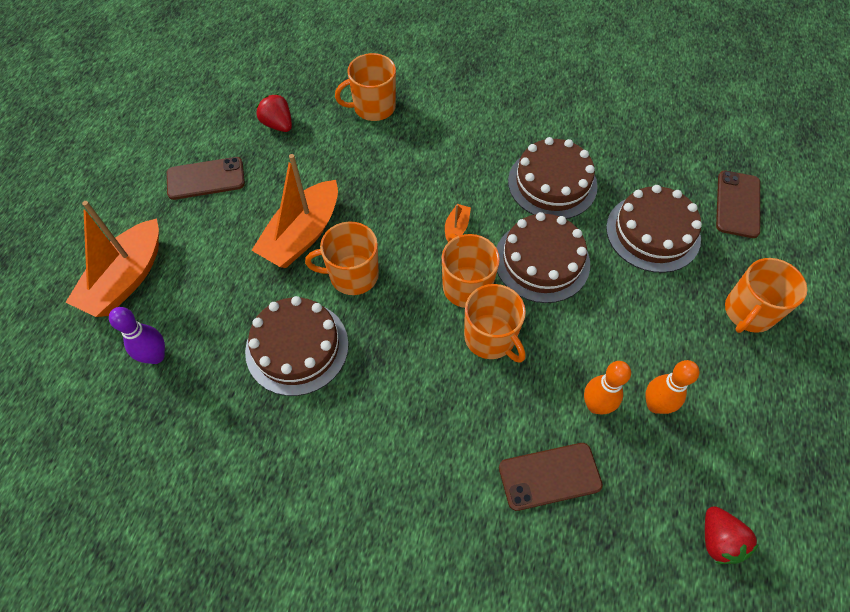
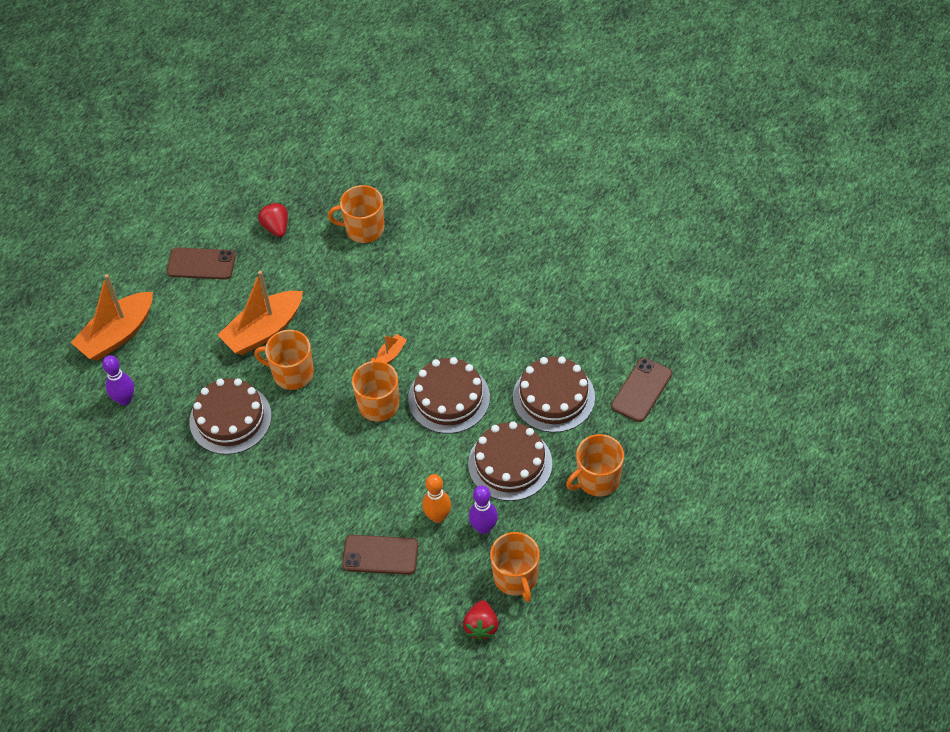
camera: 20 degrees right, 5 degrees down
(490, 338) = (380, 448): orange mug -> orange mug (516, 577)
(552, 183) = (489, 334): brown cake -> brown cake (510, 463)
(655, 405) = (484, 528): orange bowling pin -> purple bowling pin

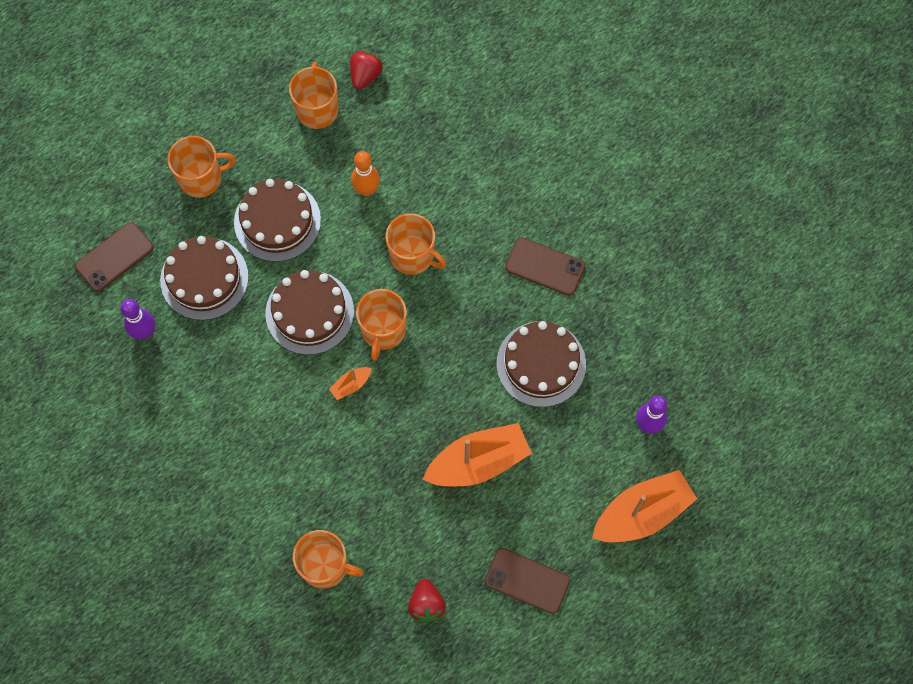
camera: 165 degrees left, 15 degrees up
(292, 373) = (462, 397): orange mug -> orange mug (413, 255)
(380, 555) = (433, 169): brown phone -> brown phone (545, 266)
(484, 528) = (328, 165): purple bowling pin -> purple bowling pin (144, 332)

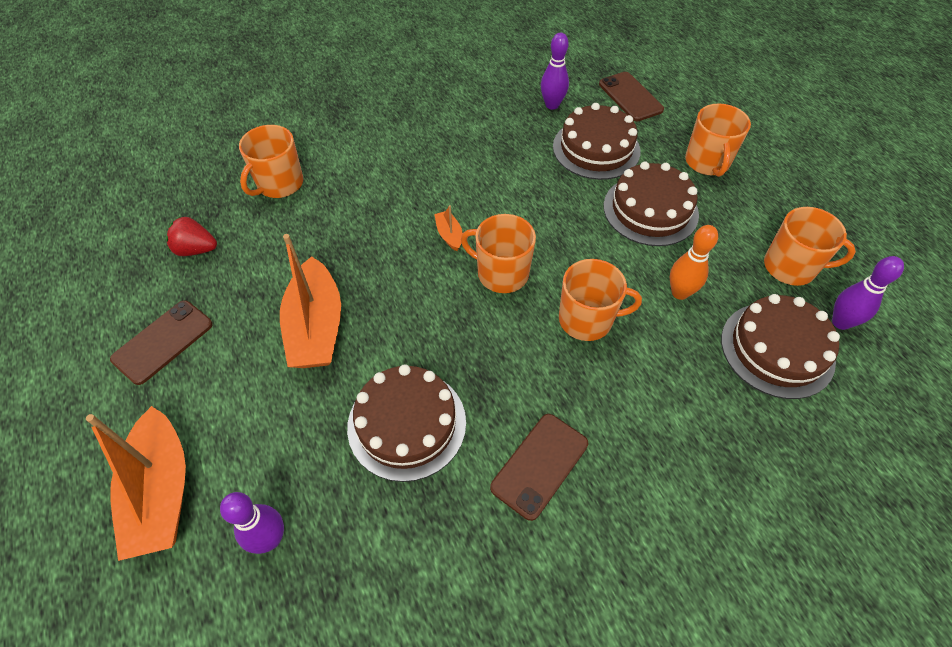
camera: 105 degrees right, 15 degrees down
(309, 312) = (540, 217): brown cake -> brown cake (777, 349)
(365, 75) = (840, 322): red strawberry -> purple bowling pin
(413, 255) = (586, 319): orange mug -> orange mug turned 135 degrees counterclockwise

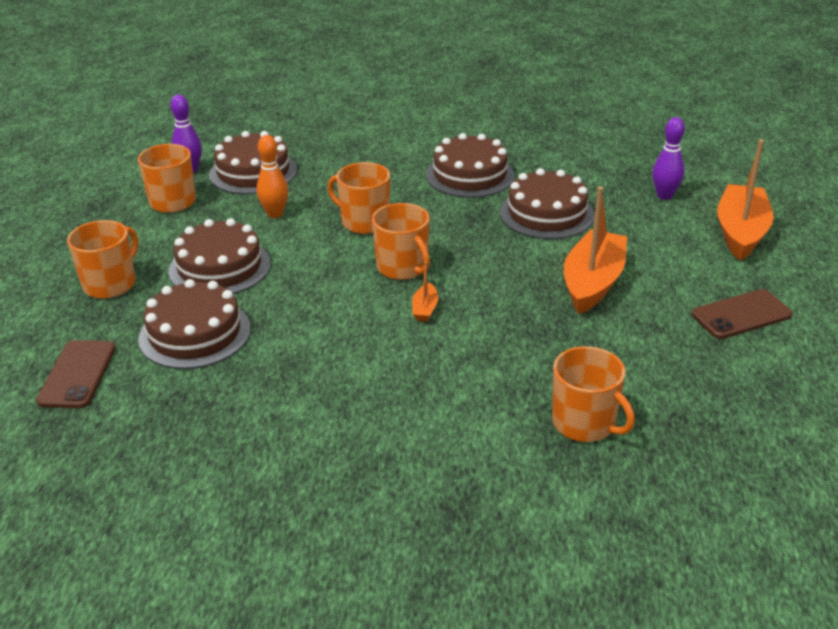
camera: 150 degrees left, 20 degrees down
(196, 249) = (702, 382): red strawberry -> none
(279, 184) = (584, 423): orange mug -> orange mug turned 75 degrees clockwise
(540, 465) = (470, 175): brown phone -> brown cake
(552, 105) = (177, 400): purple bowling pin -> none

